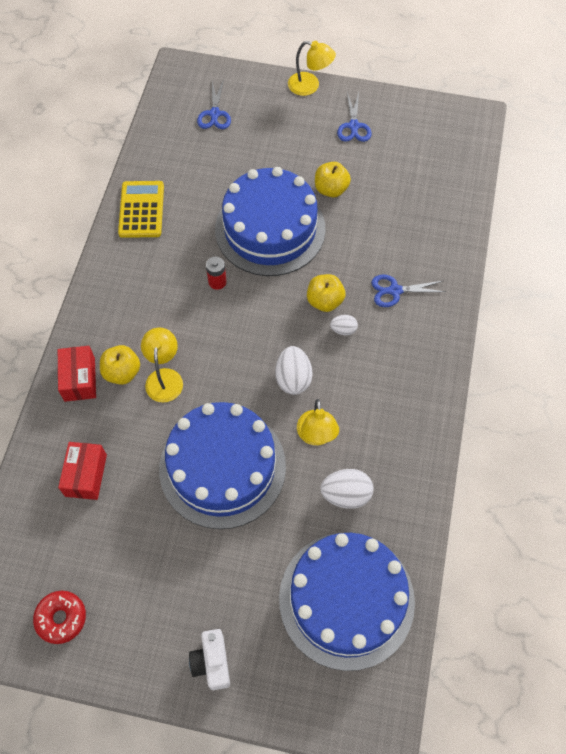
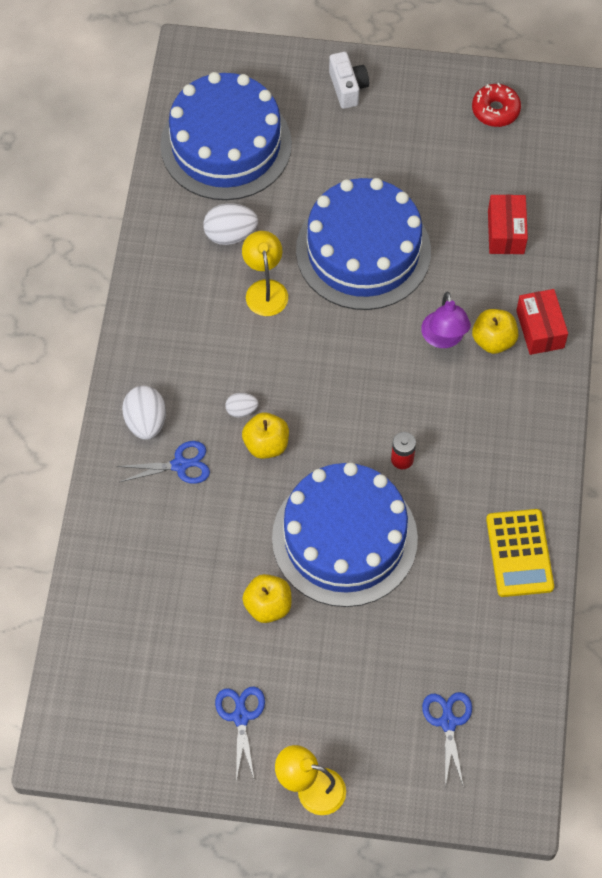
camera: 175 degrees right, 0 degrees up
(164, 377) = (444, 338): yellow lamp -> purple lamp
(293, 378) = (296, 348): white egg -> white egg (146, 422)

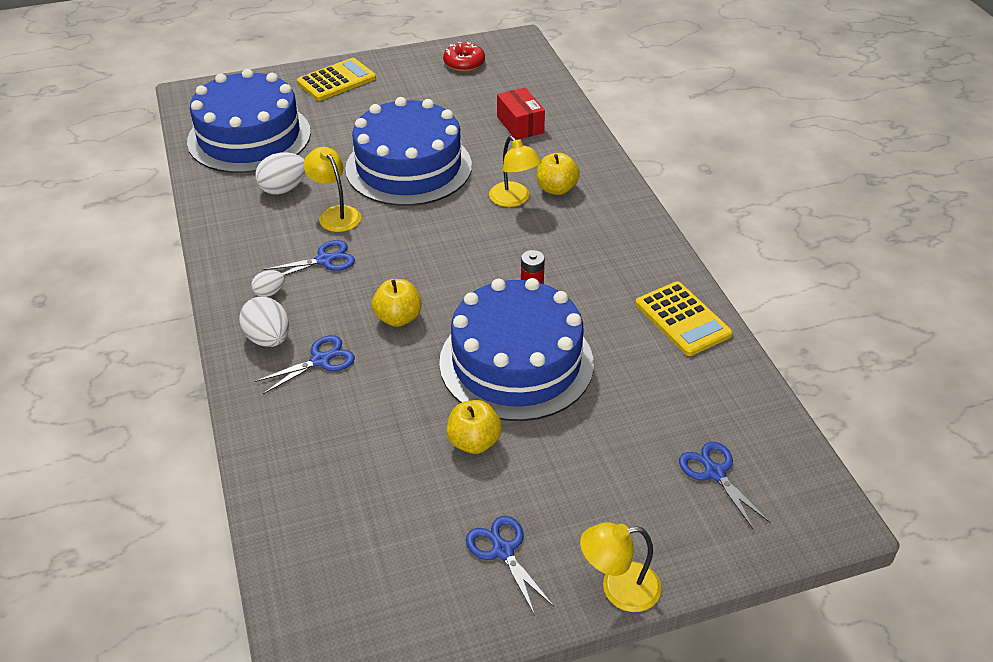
camera: 25 degrees left, 20 degrees down
(231, 346) = (324, 260): none -> blue scissors
(241, 410) = (360, 301): white egg -> white egg (269, 292)
(347, 88) = (336, 80): white camera -> yellow calculator
(444, 338) = (514, 200): purple lamp -> yellow lamp
(540, 329) = (589, 171): red box -> none

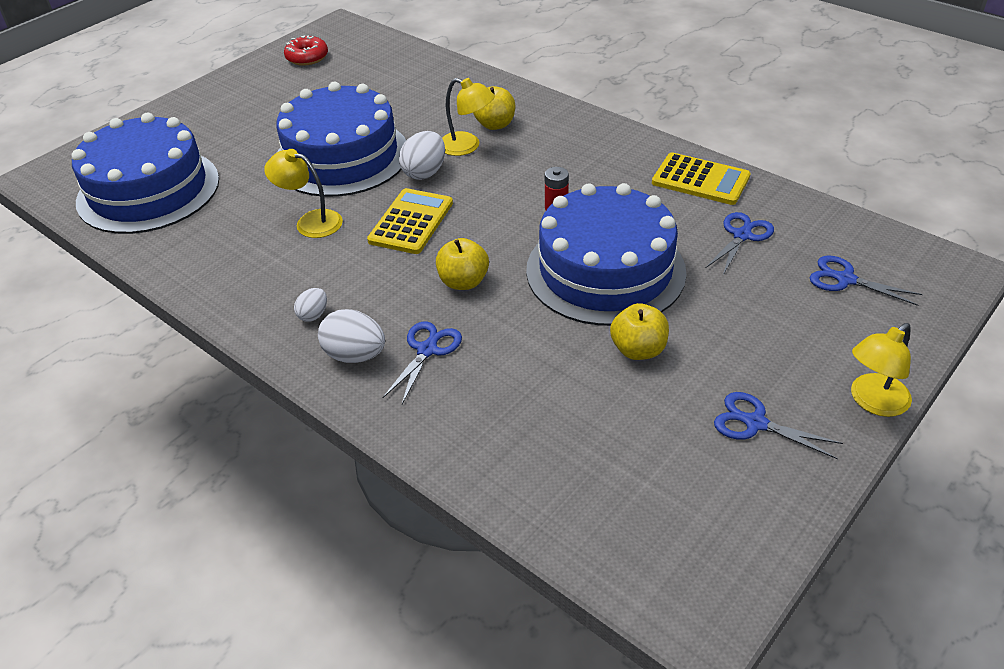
camera: 30 degrees left, 0 degrees up
(283, 189) = (233, 221): white egg -> white egg (424, 172)
(324, 260) = (340, 264): blue scissors -> blue scissors (742, 235)
(336, 80) = (193, 112): yellow calculator -> yellow calculator (411, 222)
(520, 125) = (410, 87): red box -> none

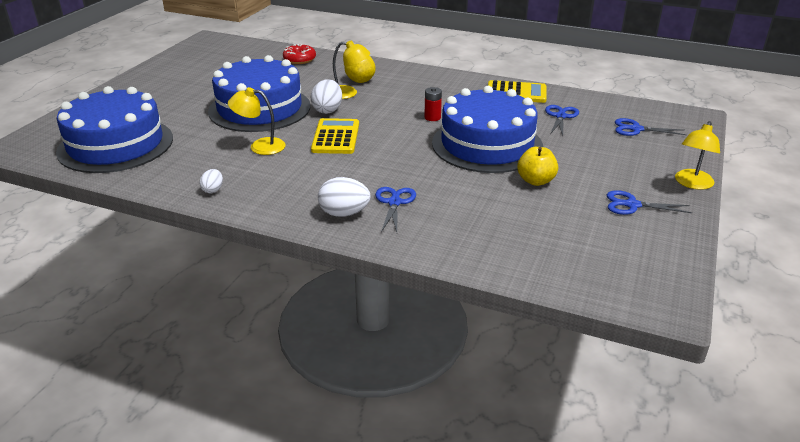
camera: 20 degrees left, 10 degrees down
(307, 57) = (195, 58): red donut -> red donut (299, 59)
(313, 315) = (297, 196): white egg -> white egg (213, 190)
(463, 282) = (395, 163): yellow apple -> none

